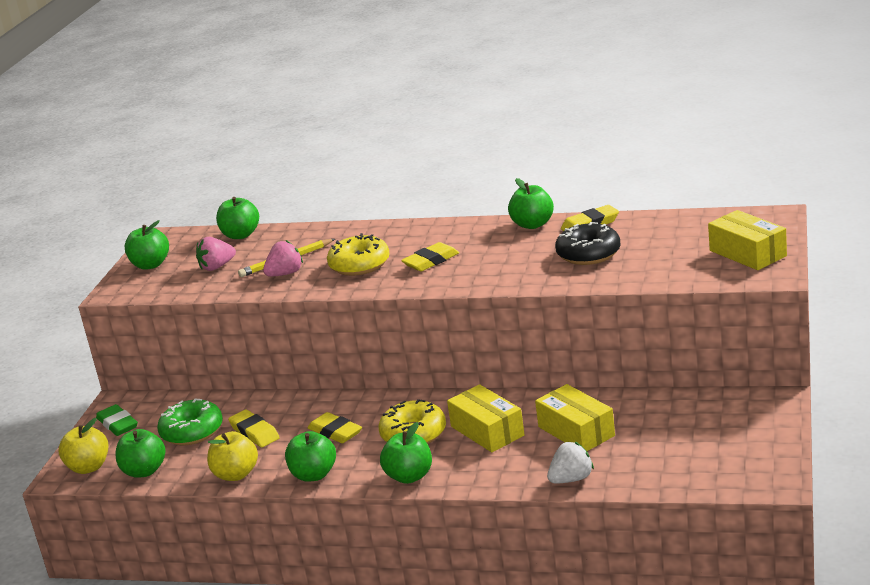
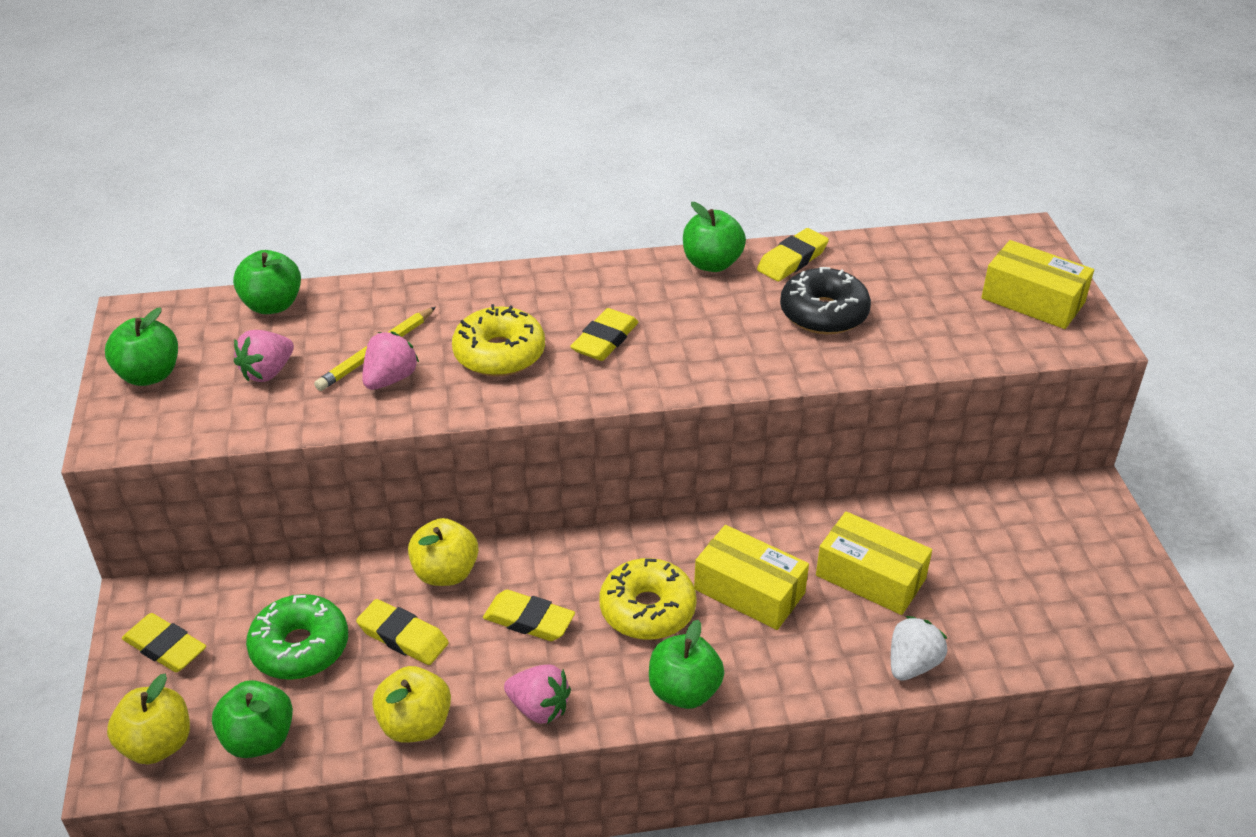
camera: 25 degrees left, 15 degrees up
(118, 424) = (165, 647): green eraser -> yellow eraser
(299, 404) = (445, 573): none -> yellow apple
(314, 475) = (539, 708): green apple -> pink strawberry

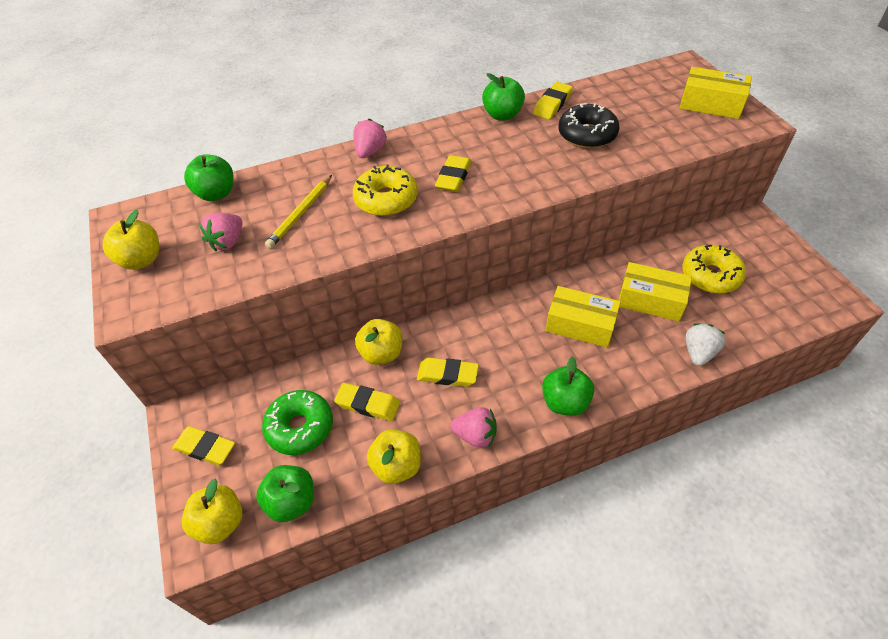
camera: 10 degrees left, 10 degrees up
(149, 375) = (142, 260): green apple -> yellow apple
(390, 379) = (317, 231): pink strawberry -> pink strawberry (370, 151)
(647, 609) = (521, 351): yellow donut -> yellow donut (710, 276)

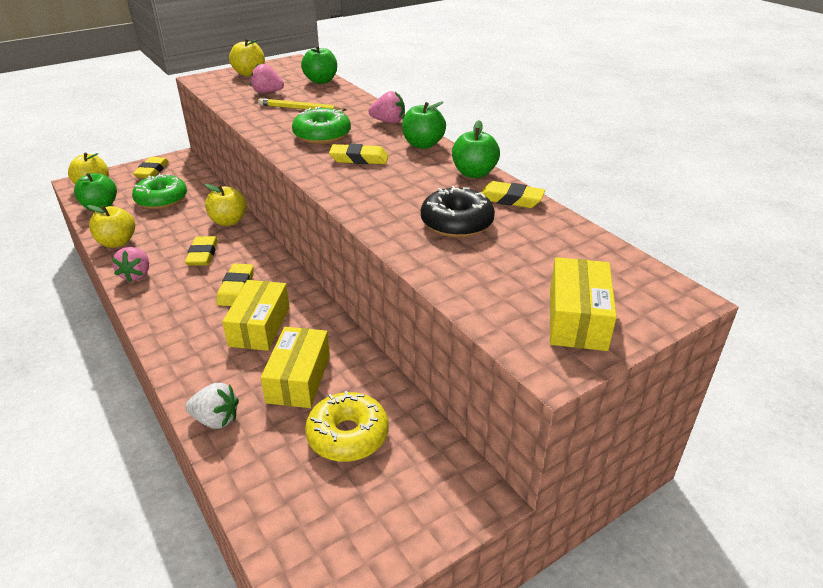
camera: 75 degrees right, 15 degrees down
(368, 404) = (177, 222): yellow eraser -> yellow eraser (236, 288)
(386, 199) = (322, 135): yellow donut -> green donut
(565, 402) = (162, 321): green apple -> green apple (423, 144)

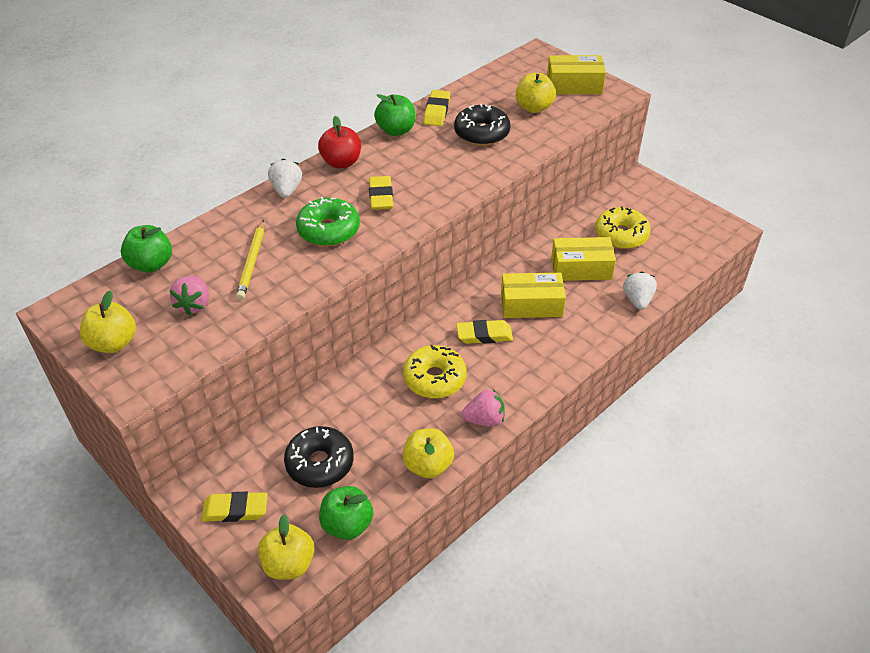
camera: 100 degrees left, 10 degrees up
(161, 199) = (320, 463): green donut -> black donut
(203, 254) = (434, 378): yellow eraser -> yellow donut
(229, 221) = (363, 378): yellow apple -> yellow apple (534, 108)
(388, 122) = (286, 190): pink strawberry -> white strawberry
(423, 144) = (341, 162): green apple -> red apple

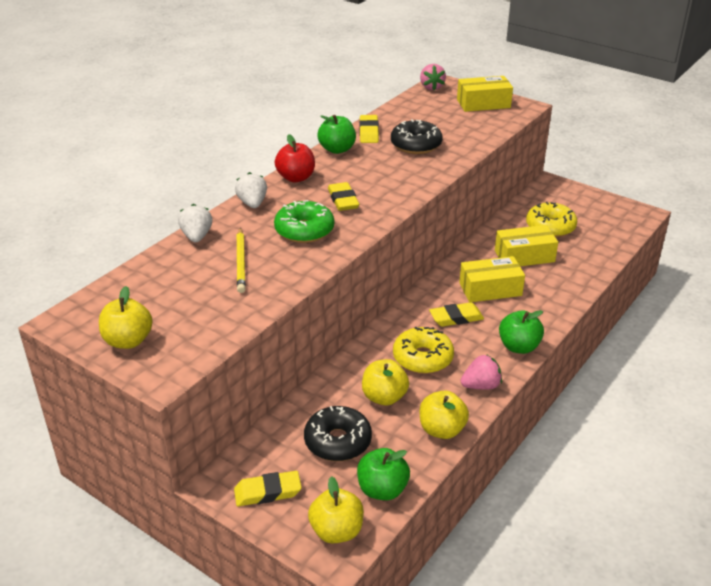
camera: 10 degrees left, 10 degrees down
(151, 264) = (142, 274): green apple -> green apple (519, 347)
(194, 305) = (197, 301): pink strawberry -> pink strawberry (431, 87)
(534, 108) = (454, 122): yellow apple -> yellow apple (384, 397)
(637, 300) = (583, 275): white strawberry -> white strawberry (197, 236)

